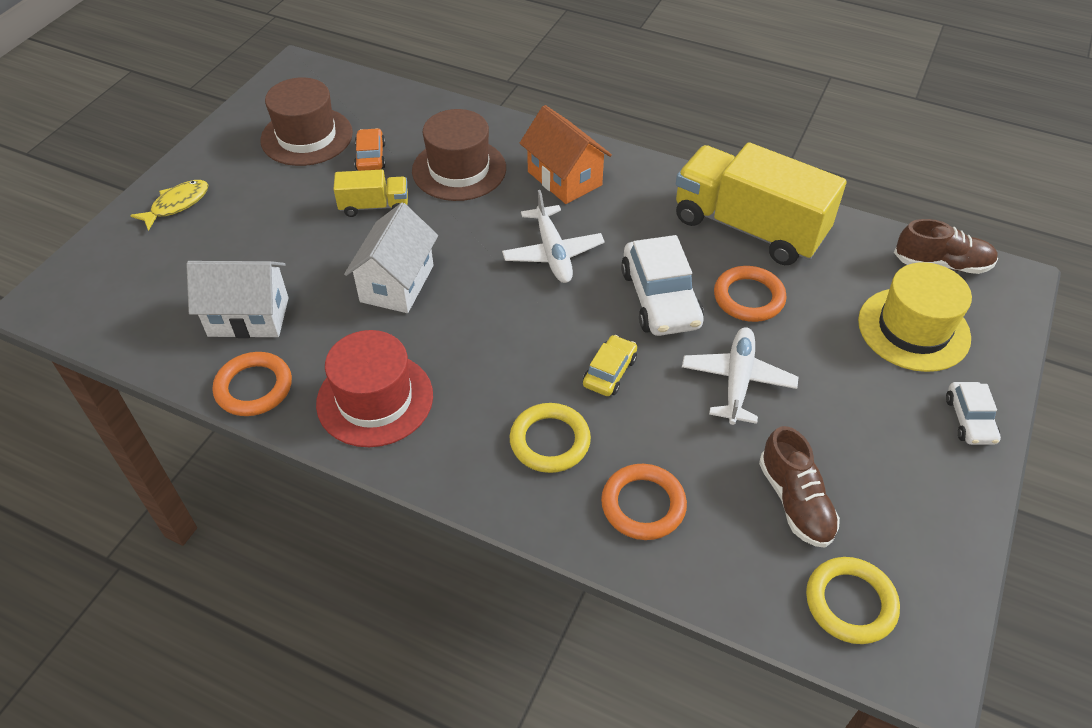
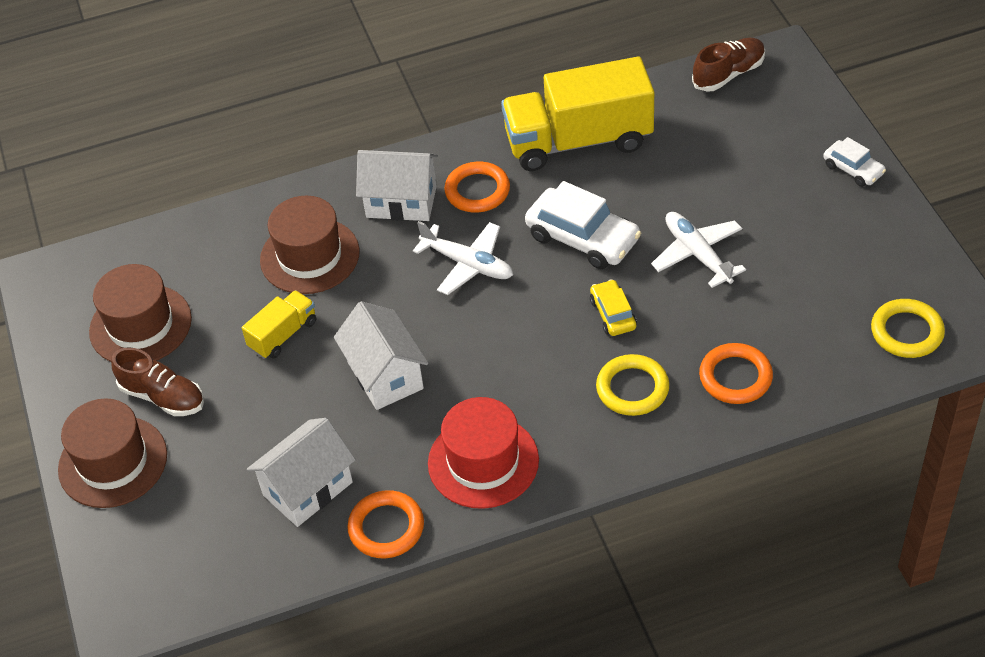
camera: 40 degrees left, 0 degrees up
(177, 204) = (113, 462): yellow fish -> brown hat
(371, 156) = (221, 300): orange car -> none
(564, 178) = (401, 202): orange house -> white house
(748, 297) = (638, 192): orange ring -> orange ring (477, 191)
(795, 501) = (815, 300): brown shoe -> brown shoe (163, 396)
(913, 329) = (760, 134): yellow hat -> none

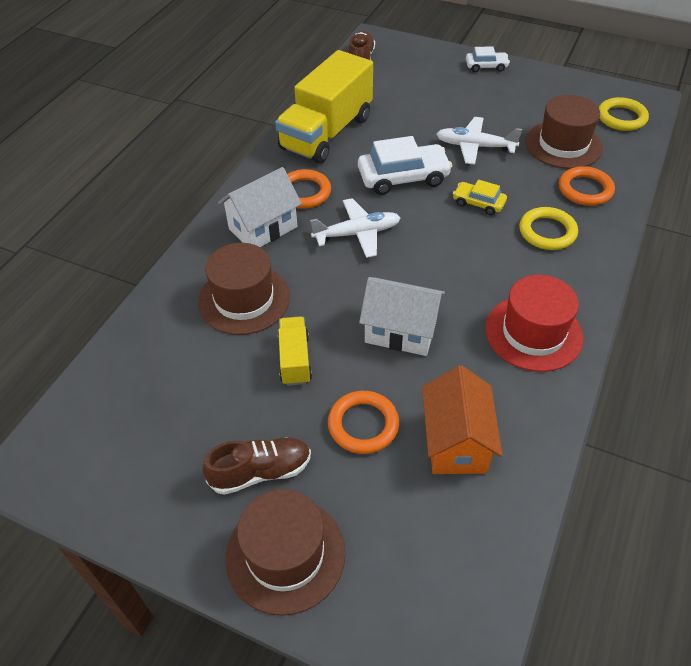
camera: 50 degrees left, 0 degrees up
(140, 325) = (171, 437): brown hat -> brown hat (563, 145)
(308, 488) = (456, 442): white house -> orange house
(386, 527) = (540, 421): orange ring -> orange ring (363, 425)

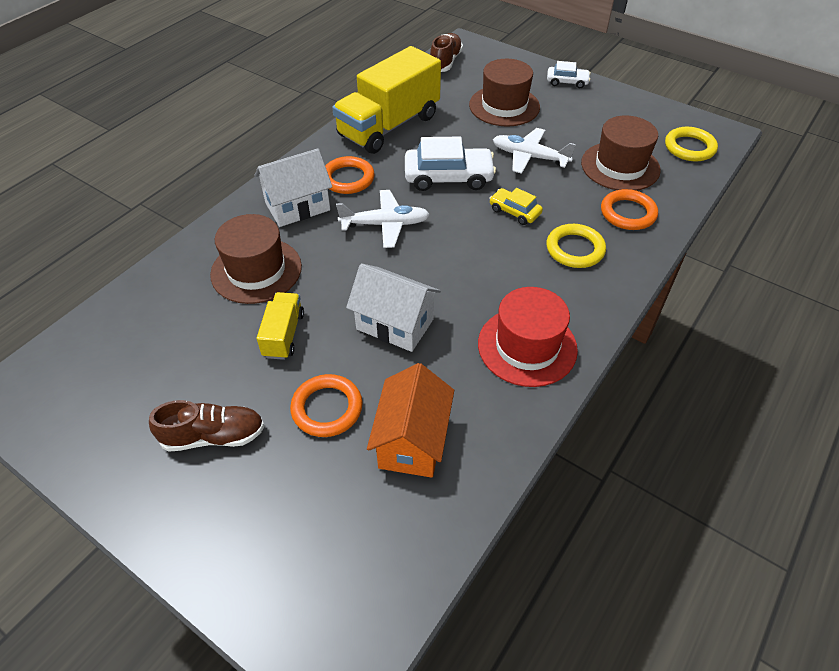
camera: 10 degrees right, 0 degrees up
(285, 554) = (209, 520): brown hat -> brown hat (504, 106)

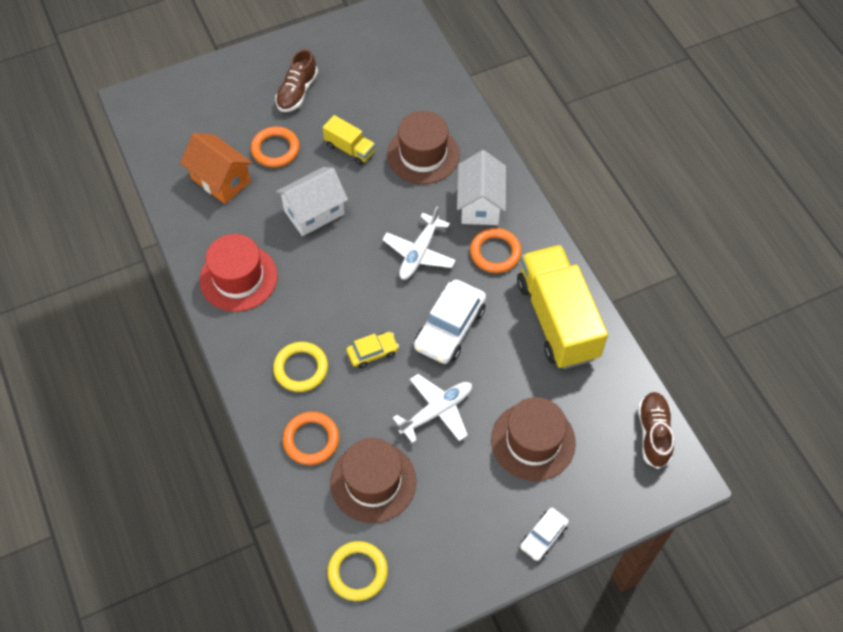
camera: 120 degrees right, 10 degrees up
(445, 62) = (653, 433): brown shoe -> brown shoe turned 135 degrees counterclockwise

